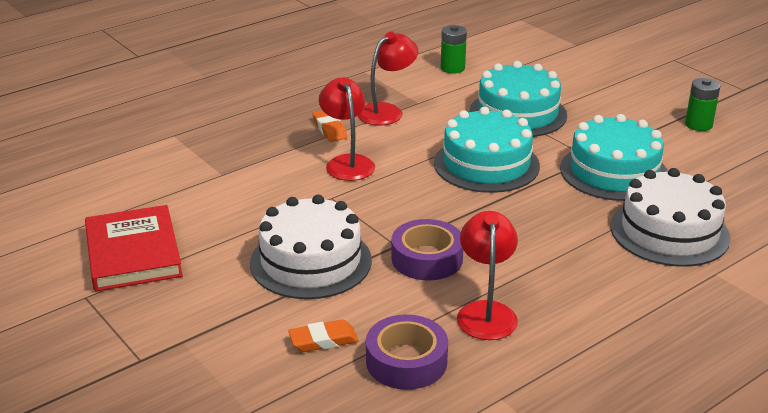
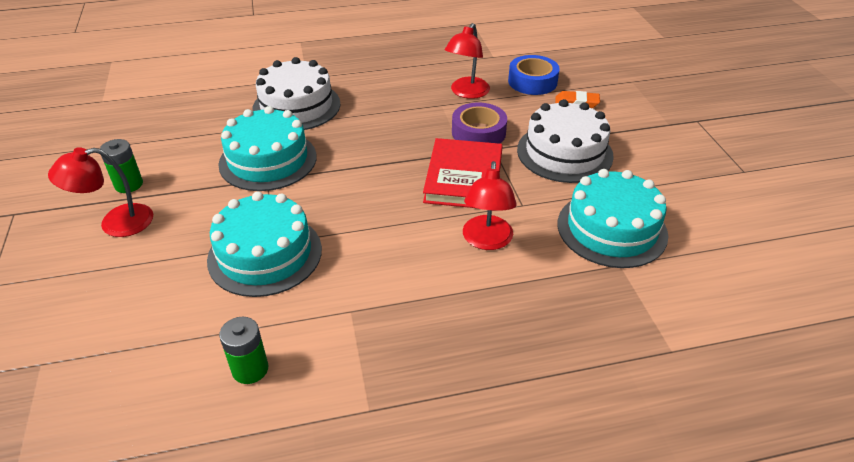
camera: 155 degrees left, 10 degrees up
(133, 253) = (709, 198): red book -> red book (464, 178)
(329, 129) = (480, 297): orange eraser -> none
(387, 111) = (398, 306): red lamp -> red lamp (115, 223)
(406, 361) = (532, 81): purple tape -> blue tape
(486, 164) = (361, 199): turquoise cake -> turquoise cake (612, 229)

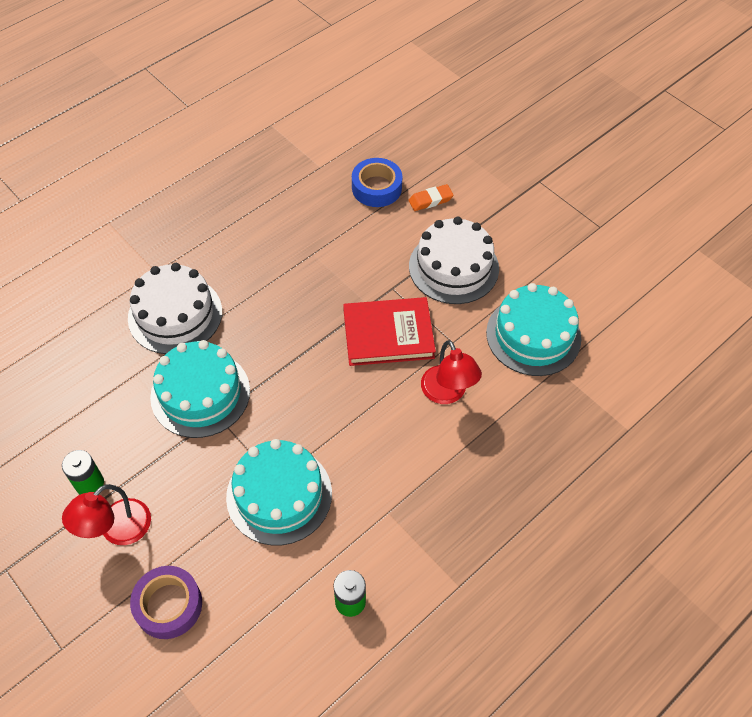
camera: 30 degrees left, 15 degrees up
(464, 178) = (388, 334): red book -> red book turned 75 degrees counterclockwise
(466, 93) = (326, 228): red lamp -> none
(478, 132) = (368, 275): purple tape -> purple tape (168, 605)

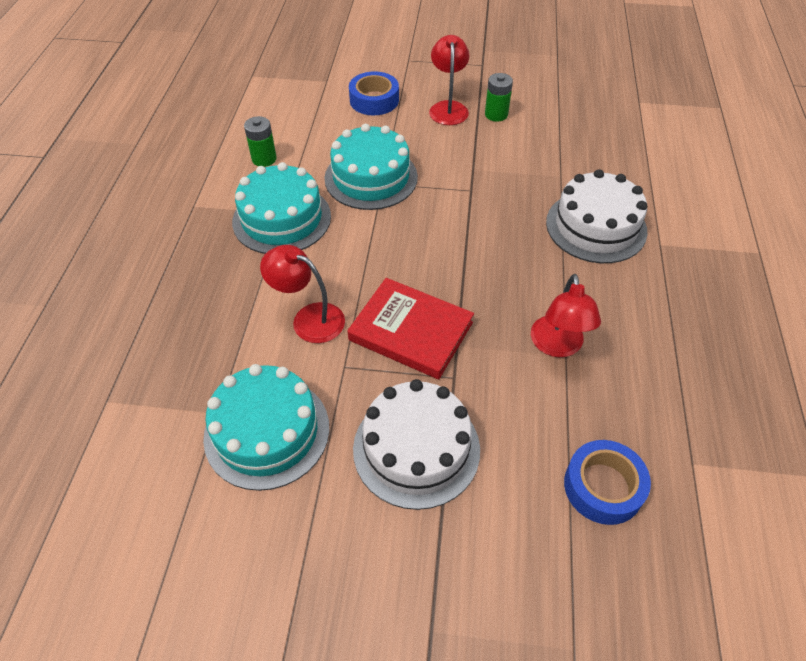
camera: 140 degrees right, 5 degrees down
(168, 605) = (374, 100): purple tape -> blue tape
(200, 393) = (500, 194): turquoise cake -> turquoise cake (282, 219)
(310, 261) = (557, 346): none -> red lamp
(388, 334) = (411, 331): red book -> red book turned 75 degrees clockwise
(430, 200) = (528, 521): orange eraser -> none

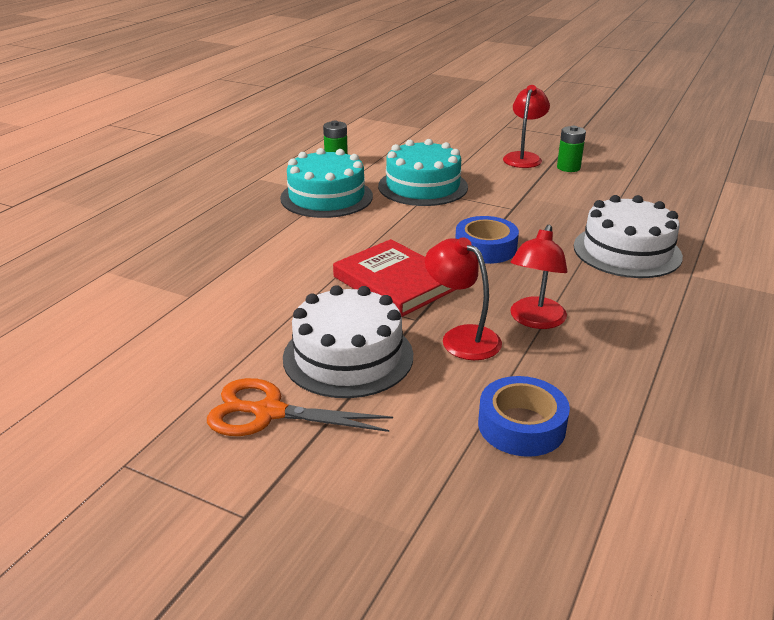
camera: 20 degrees right, 20 degrees down
(267, 432) = (222, 316): turquoise cake -> none
(309, 318) = (308, 257): red lamp -> red lamp (462, 337)
(374, 100) = (457, 144): blue tape -> blue tape (485, 248)
(381, 549) = (269, 412): none -> orange scissors

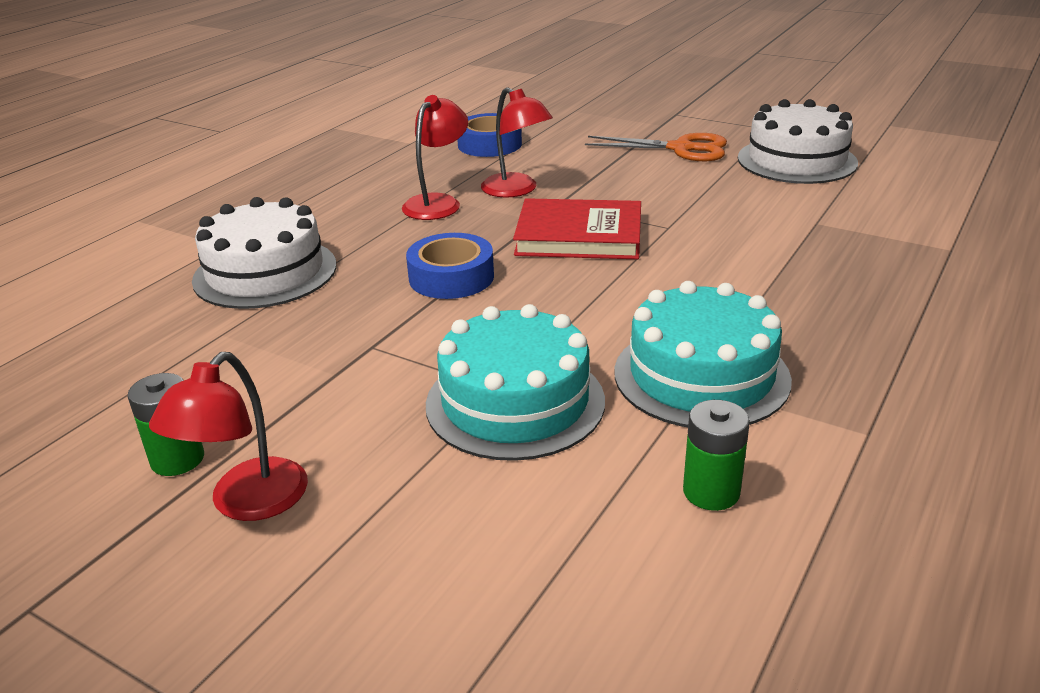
camera: 175 degrees left, 0 degrees up
(348, 356) = (624, 178): white cake -> white cake (796, 160)
(395, 283) = (579, 236): red book -> red book turned 45 degrees counterclockwise

